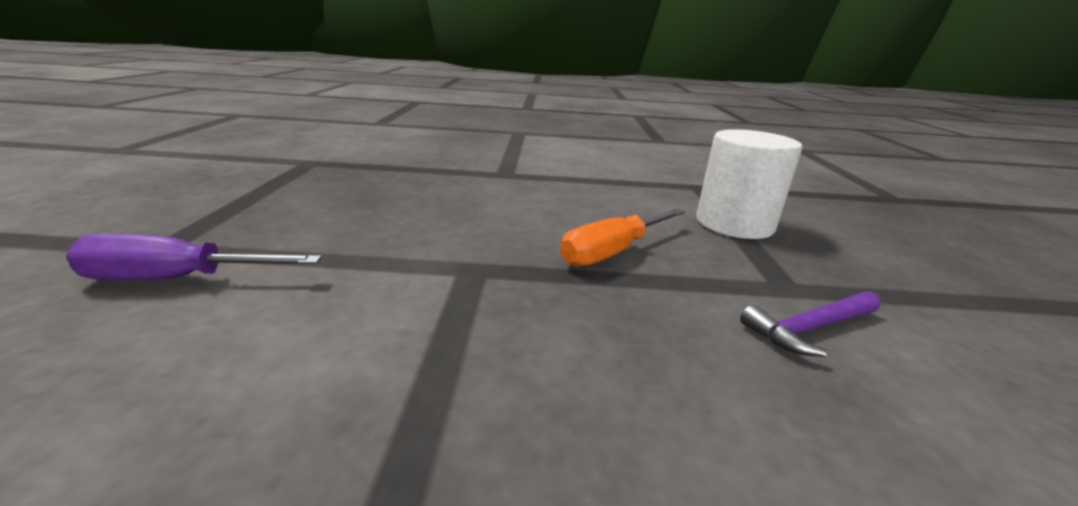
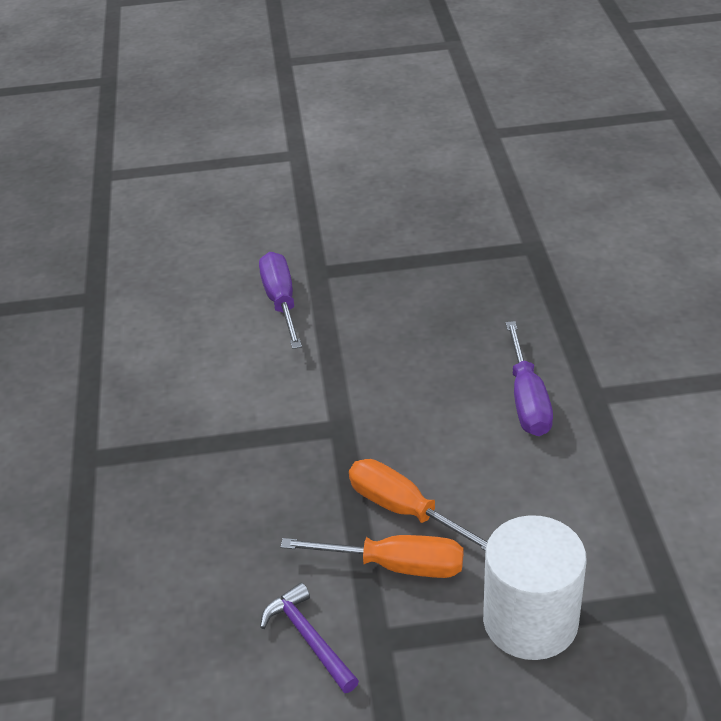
camera: 85 degrees right, 15 degrees up
(495, 190) = (527, 400): none -> purple screwdriver
(687, 265) = (397, 566): none -> orange screwdriver

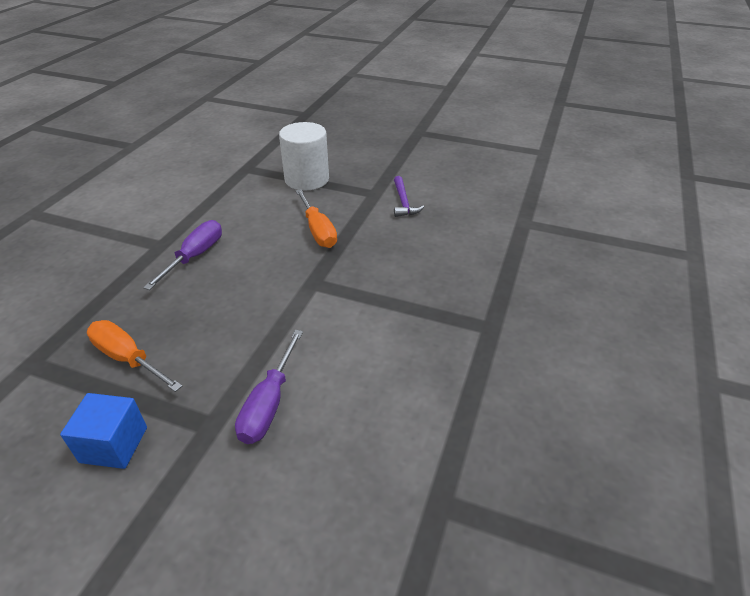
camera: 155 degrees left, 0 degrees up
(381, 235) = (114, 444): none -> blue cube
(397, 566) = (343, 212): orange screwdriver -> orange screwdriver (127, 358)

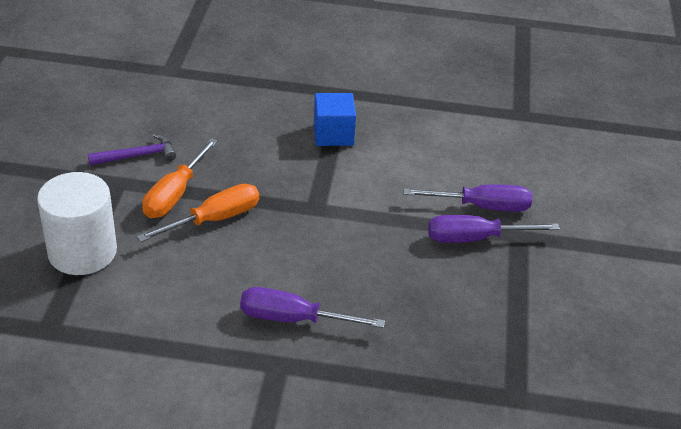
camera: 105 degrees left, 0 degrees up
(114, 444) = (566, 289): blue cube -> blue cube (333, 134)
(127, 358) = (474, 318): orange screwdriver -> orange screwdriver (174, 195)
(225, 384) = (474, 238): none -> purple screwdriver

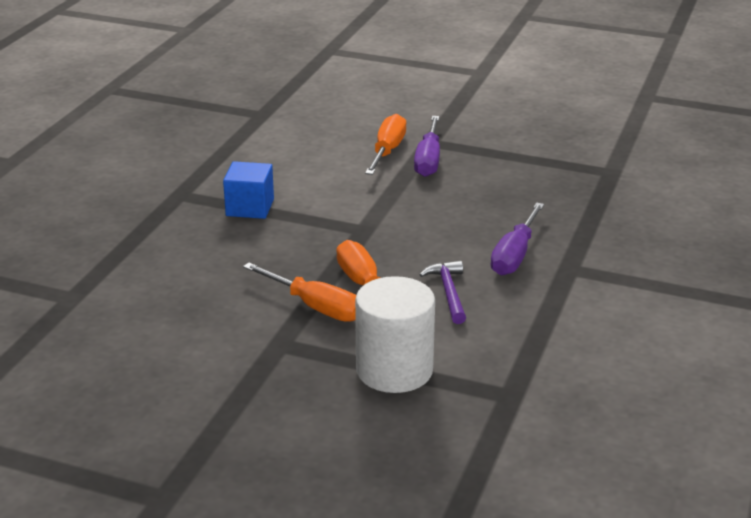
camera: 75 degrees left, 10 degrees down
(138, 156) = (236, 327): purple hammer -> purple hammer (448, 292)
(483, 207) = (387, 151): purple screwdriver -> orange screwdriver

